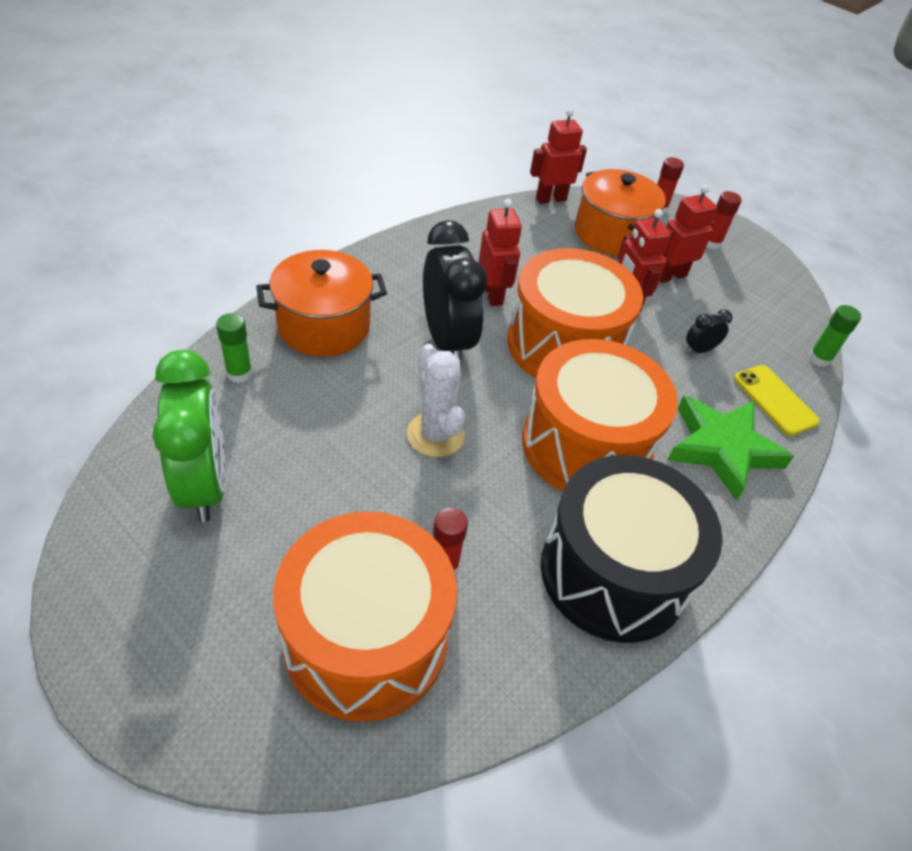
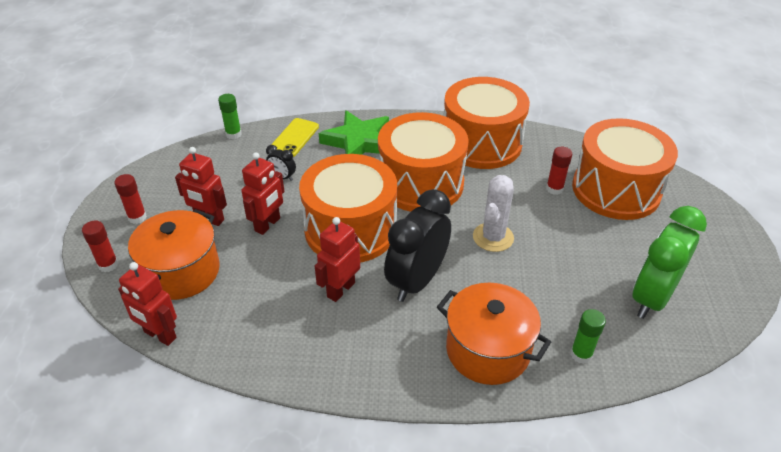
camera: 125 degrees left, 5 degrees down
(613, 572) = (481, 143): black drum -> orange drum

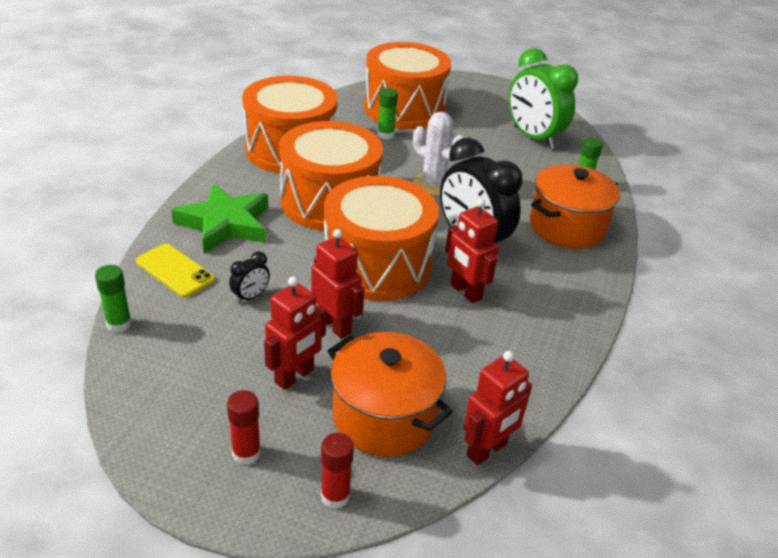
camera: 75 degrees left, 5 degrees down
(554, 189) = (385, 135): red glue stick -> green glue stick

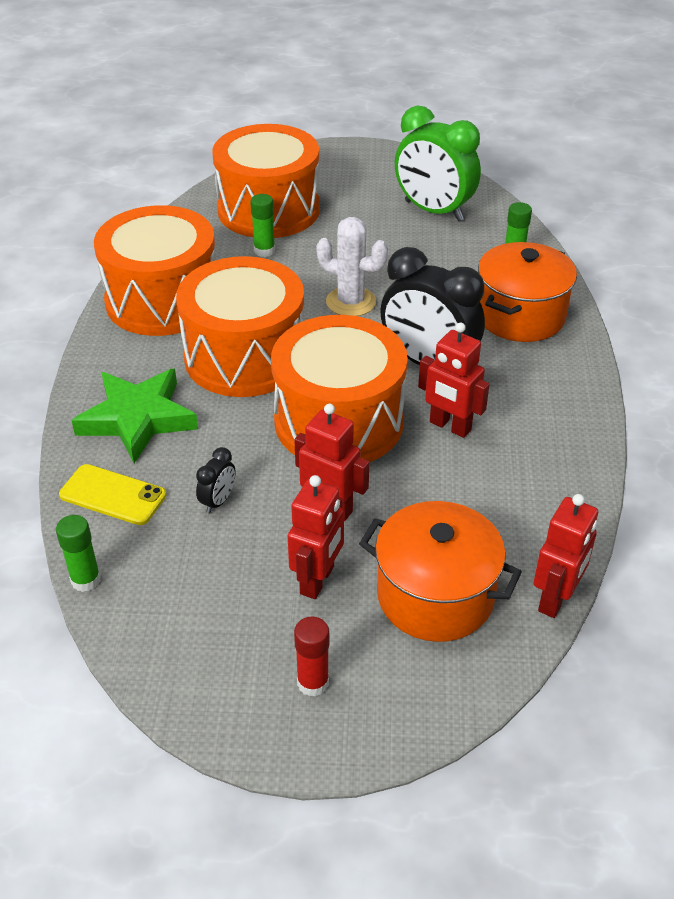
camera: 15 degrees left, 5 degrees up
(335, 496) = (429, 698): red glue stick -> none

